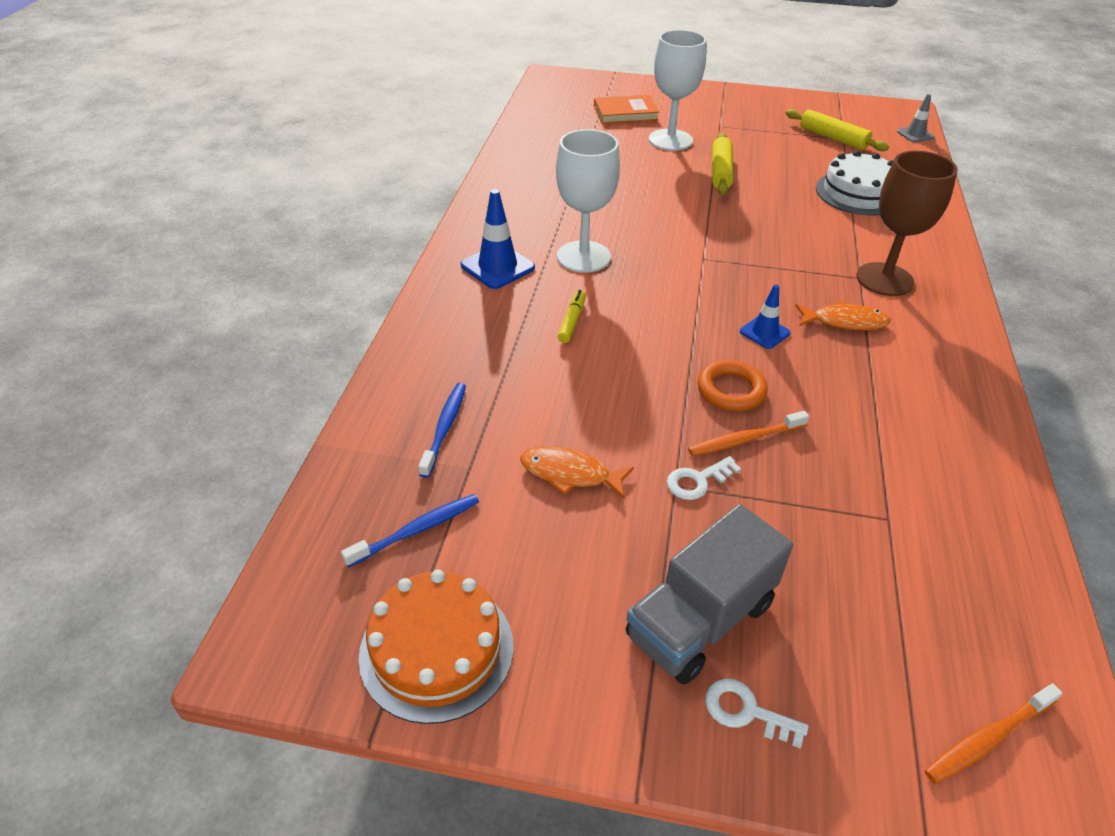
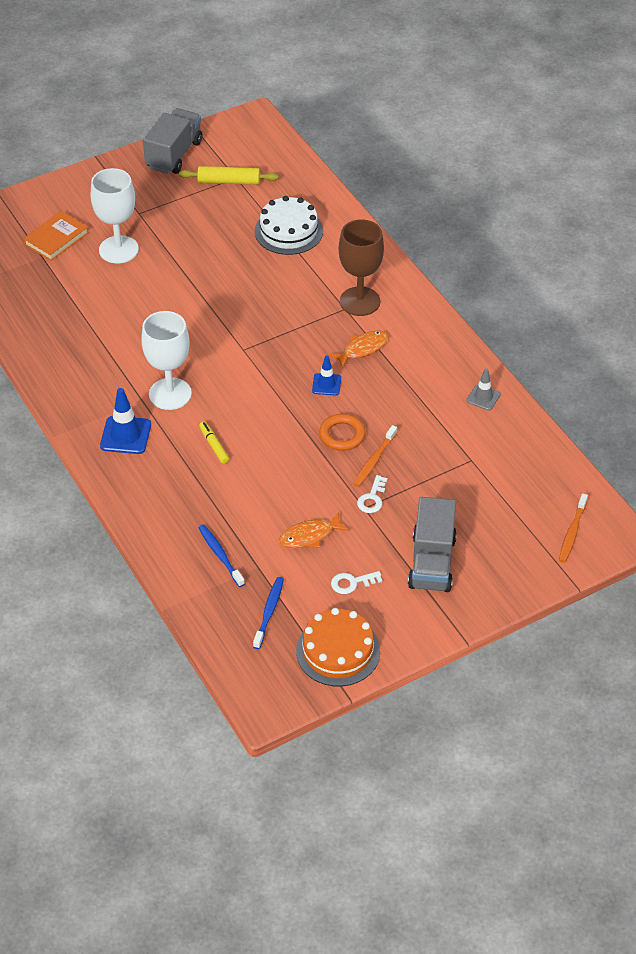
camera: 40 degrees left, 5 degrees up
(720, 171) = (183, 262): yellow rolling pin -> none
(746, 711) = (480, 585): white key -> white key (352, 583)
(798, 104) = (174, 154): none -> grey truck
(915, 134) = (280, 145): grey traffic cone -> grey traffic cone (483, 397)

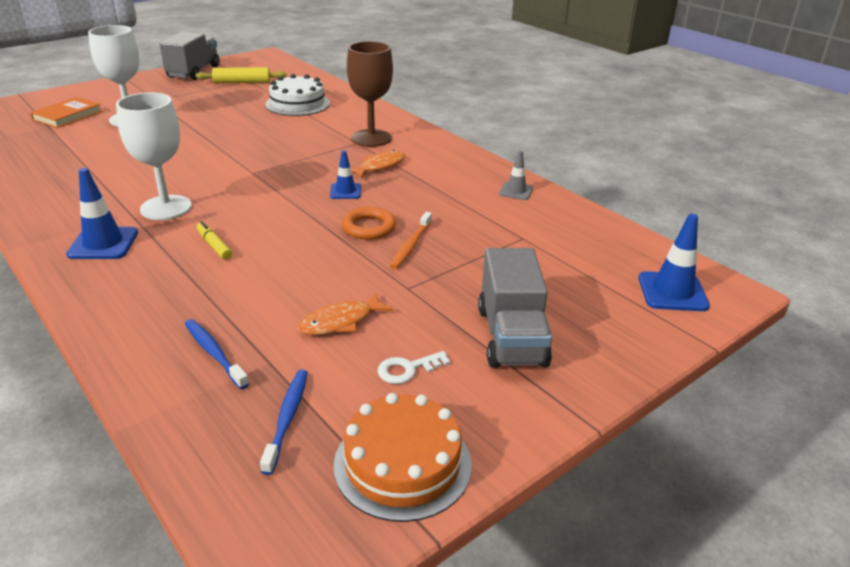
camera: 10 degrees left, 15 degrees down
(372, 498) = (416, 278): white key -> none
(572, 532) = (672, 292): orange toothbrush -> blue traffic cone

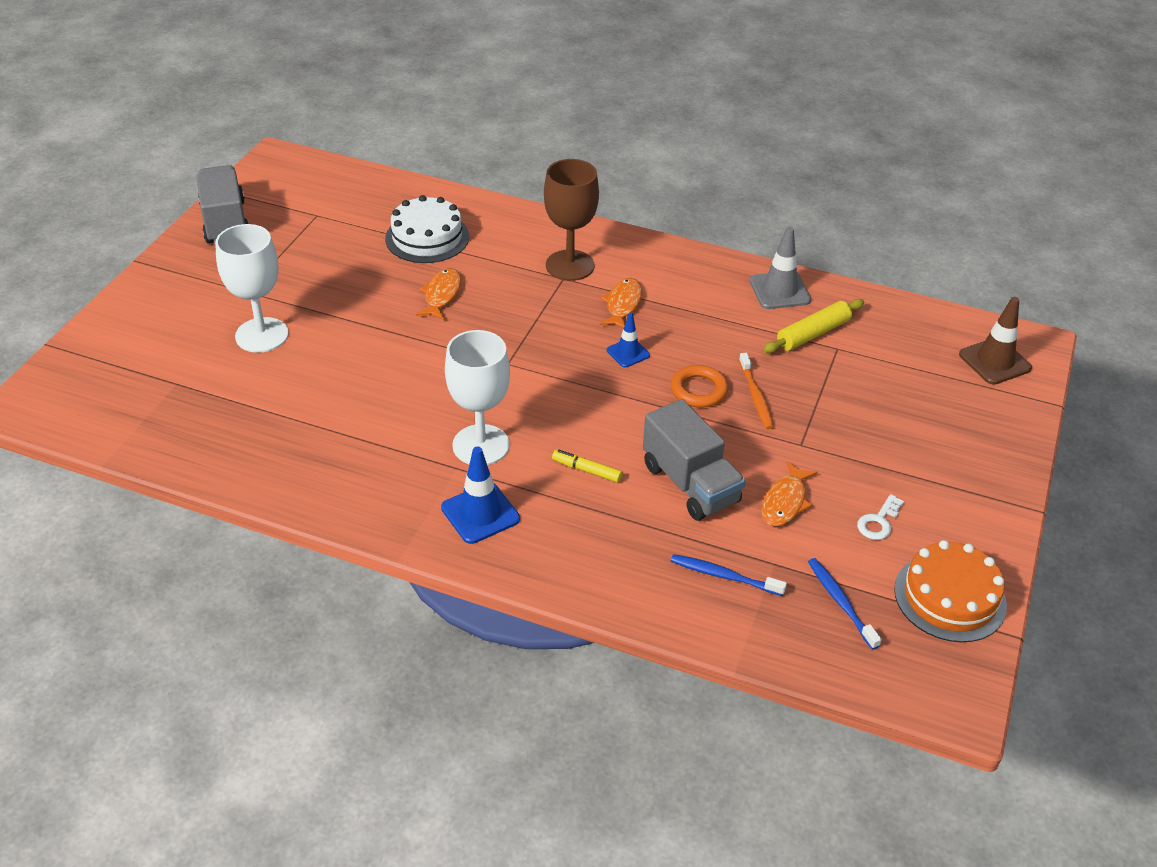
camera: 30 degrees left, 10 degrees up
(67, 115) = (174, 357): orange book -> none
(242, 82) = (313, 221): yellow rolling pin -> yellow rolling pin (813, 334)
(264, 130) = (441, 295): none -> orange fish
(511, 336) = (921, 458): grey truck -> grey truck (690, 484)
(516, 191) = (779, 291): grey traffic cone -> grey traffic cone, size x1.62
(672, 292) = (994, 361): blue traffic cone -> brown traffic cone

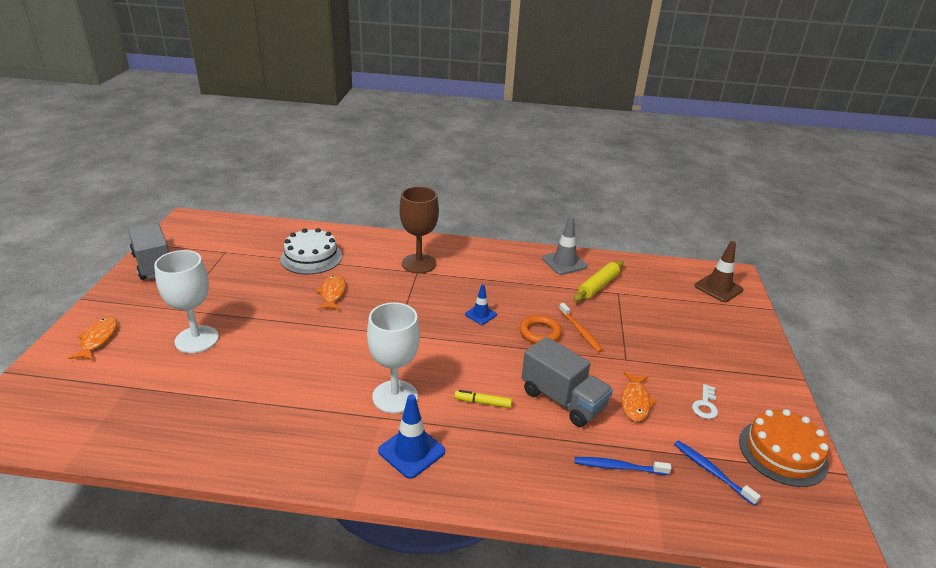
camera: 15 degrees left, 10 degrees down
(623, 304) = (464, 284): orange fish -> orange fish (98, 339)

